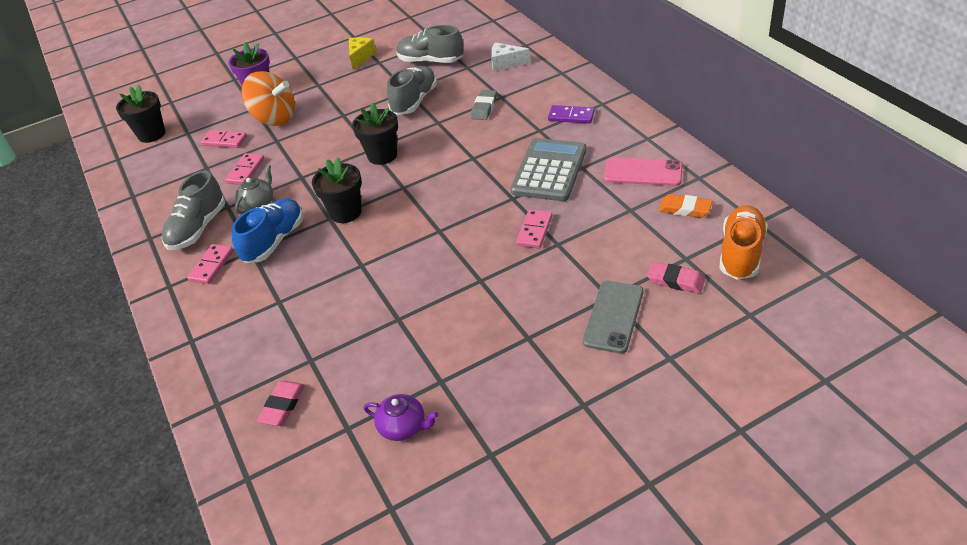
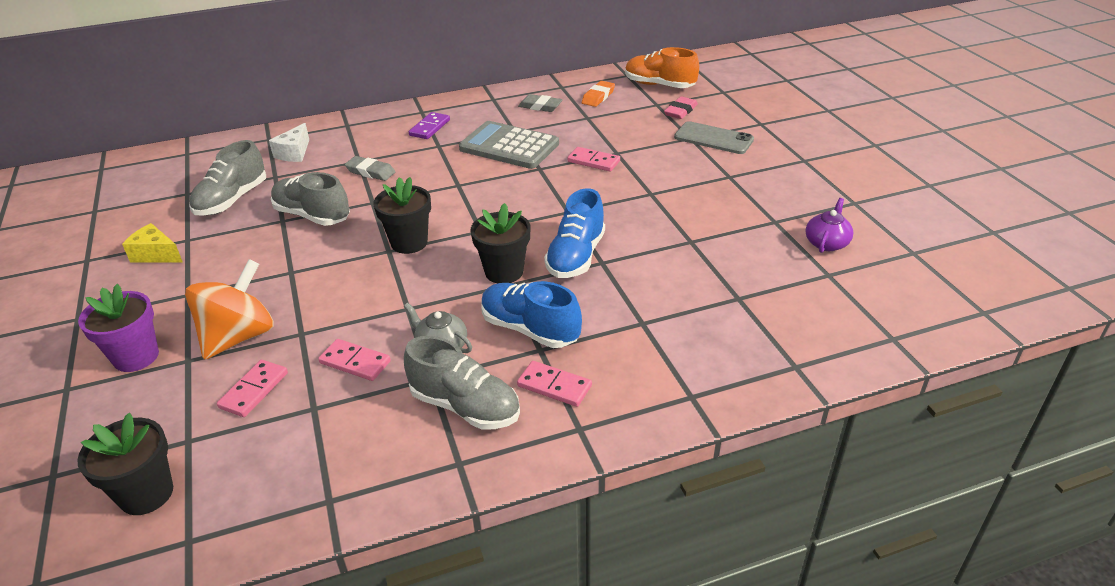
camera: 85 degrees left, 5 degrees down
(282, 406) = (800, 316): pink eraser -> none
(368, 248) = (576, 257): none -> blue shoe
(643, 172) = (540, 106): pink phone -> grey eraser

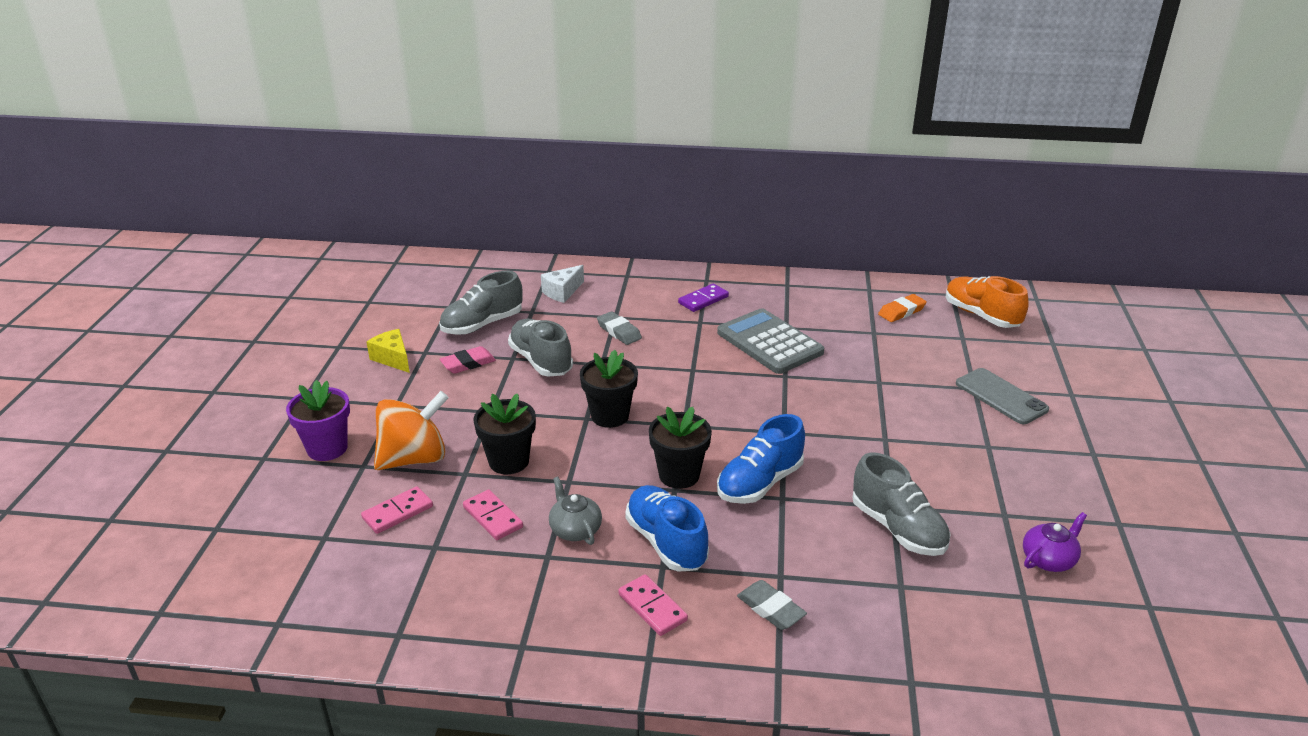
camera: 25 degrees right, 5 degrees down
(146, 494) = (270, 571): black flower pot -> black flower pot (509, 461)
(465, 406) = (560, 595): grey shoe -> grey shoe (898, 528)
(540, 106) = (831, 306): grey eraser -> grey eraser (771, 609)
(593, 161) = (847, 384): pink domino -> none
(680, 111) = (985, 353): pink eraser -> pink eraser (468, 363)

